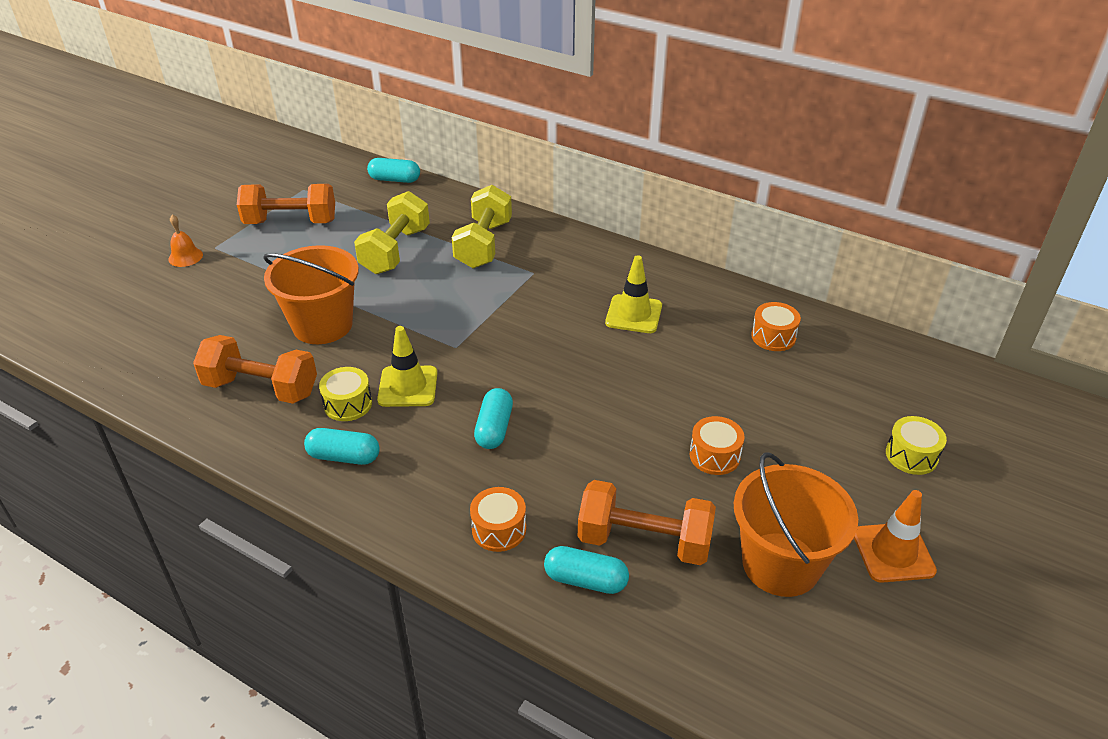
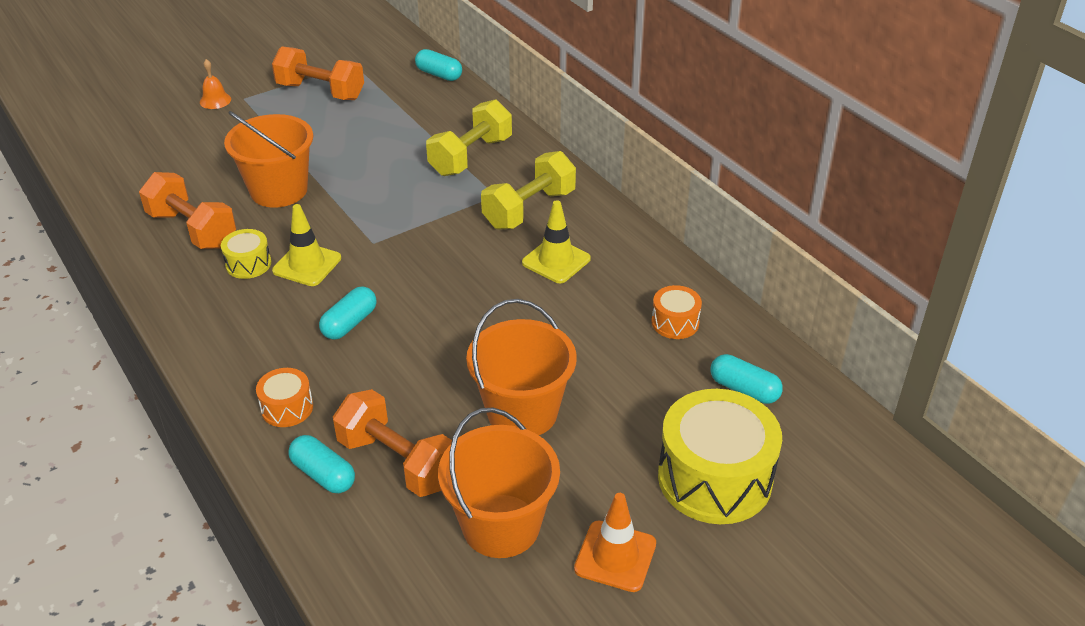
camera: 25 degrees right, 0 degrees up
(344, 457) = (213, 306): turquoise capsule -> turquoise capsule (744, 389)
(395, 251) = (389, 141): yellow dumbbell -> yellow dumbbell (529, 209)
(714, 456) = (522, 412): orange drum -> orange bucket
(911, 455) = (714, 478): yellow drum -> yellow drum, size x2.08

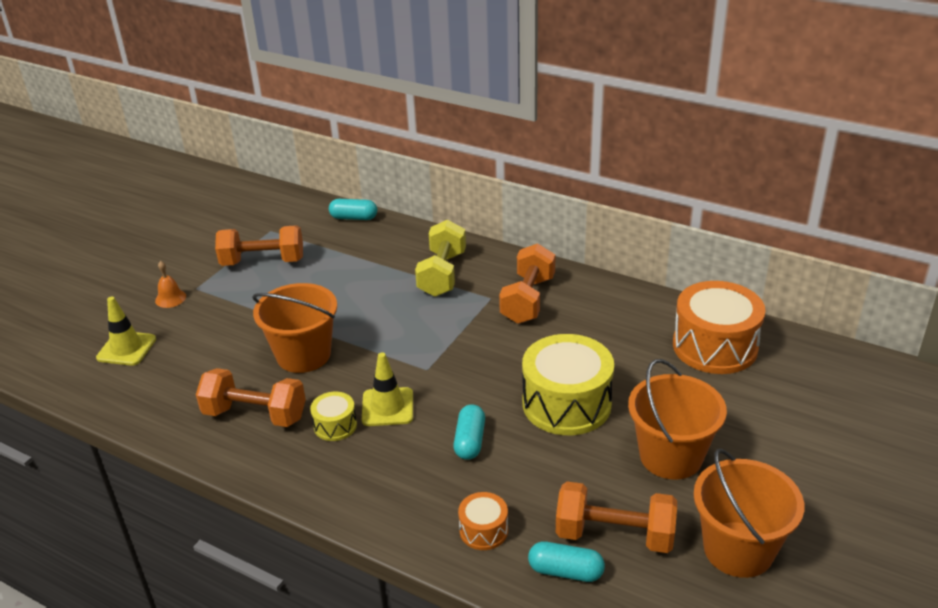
camera: 25 degrees left, 5 degrees down
(529, 209) = (528, 300): yellow dumbbell -> orange dumbbell
(556, 261) = (586, 332): yellow traffic cone -> yellow traffic cone (126, 348)
(615, 556) = (838, 534): orange traffic cone -> none
(675, 322) = (715, 346): orange drum -> orange drum, size x2.08
(714, 478) = (848, 448): yellow drum -> yellow drum (566, 404)
(744, 389) = (806, 376): turquoise capsule -> none

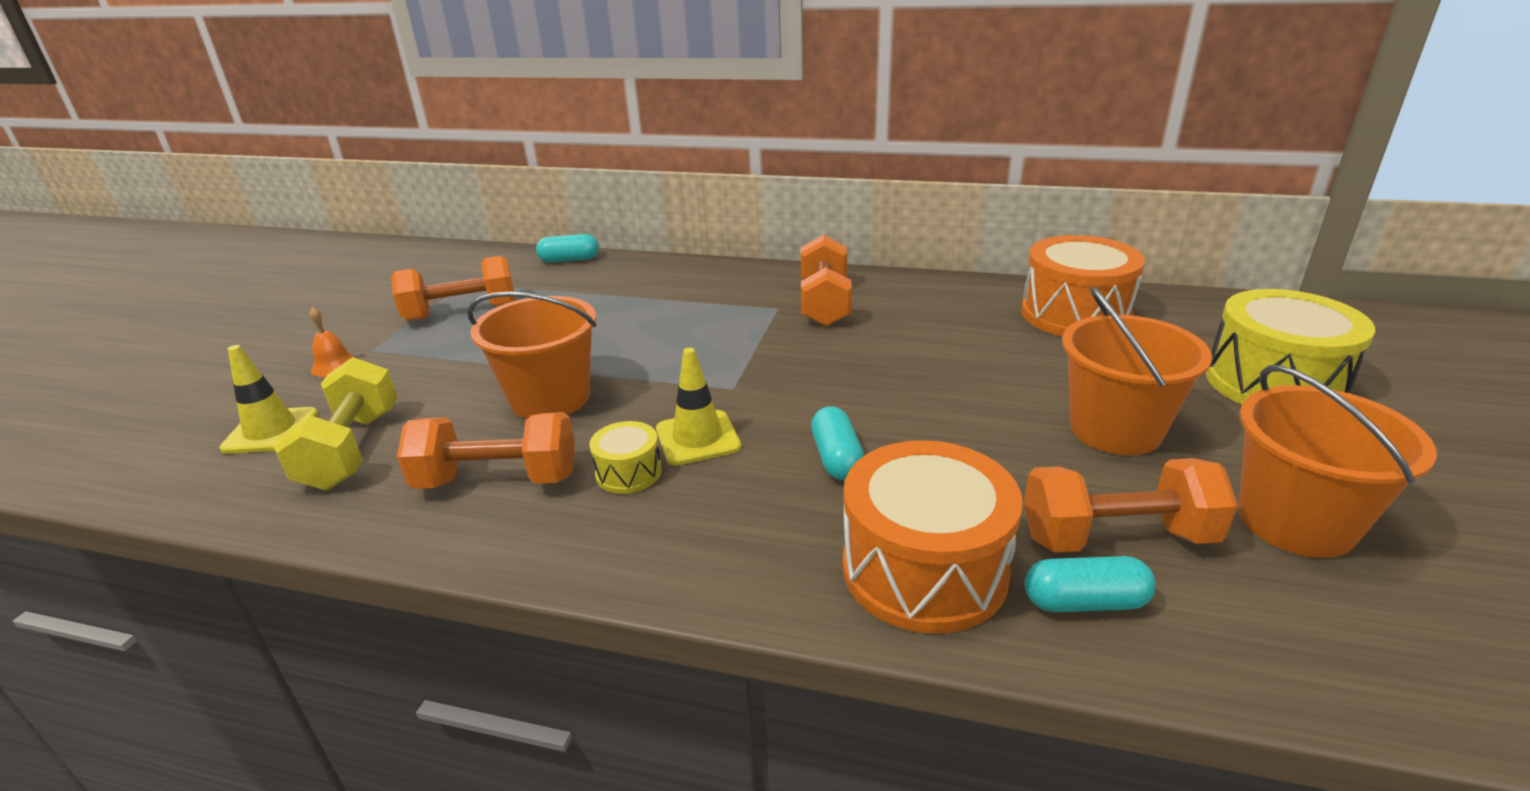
camera: 15 degrees left, 5 degrees down
(442, 274) = (705, 294): yellow dumbbell -> yellow dumbbell (352, 449)
(483, 530) = (924, 569): orange drum -> orange drum, size x2.08
(566, 404) = (940, 396): yellow drum -> yellow drum (1274, 383)

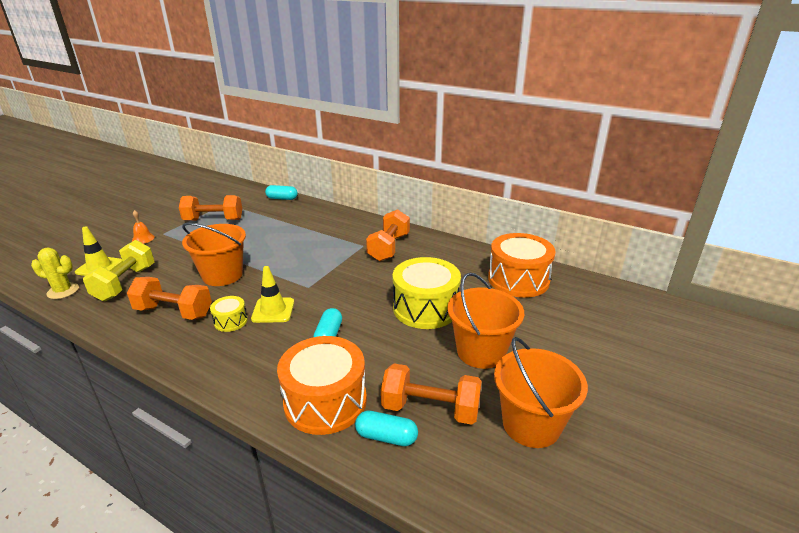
camera: 15 degrees right, 0 degrees up
(215, 490) = (63, 291): none -> yellow cactus
(1274, 383) = (595, 344): yellow drum -> yellow drum (425, 308)

